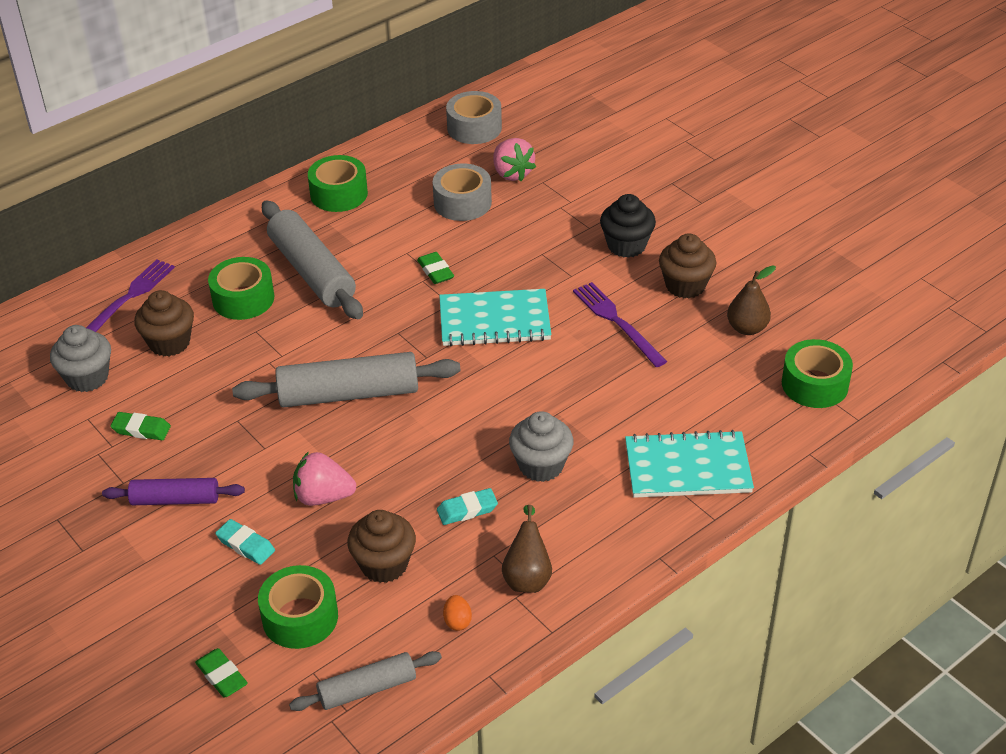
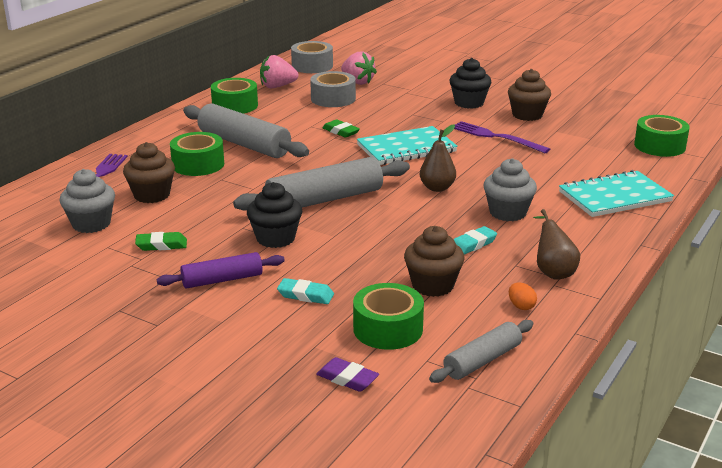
camera: 20 degrees left, 15 degrees down
(221, 676) = (347, 379): green eraser -> purple eraser
(262, 447) = (275, 238): none -> black cupcake
(323, 496) = (350, 257): pink strawberry -> pink strawberry (277, 86)
(747, 328) = (588, 128): brown pear -> brown pear (437, 188)

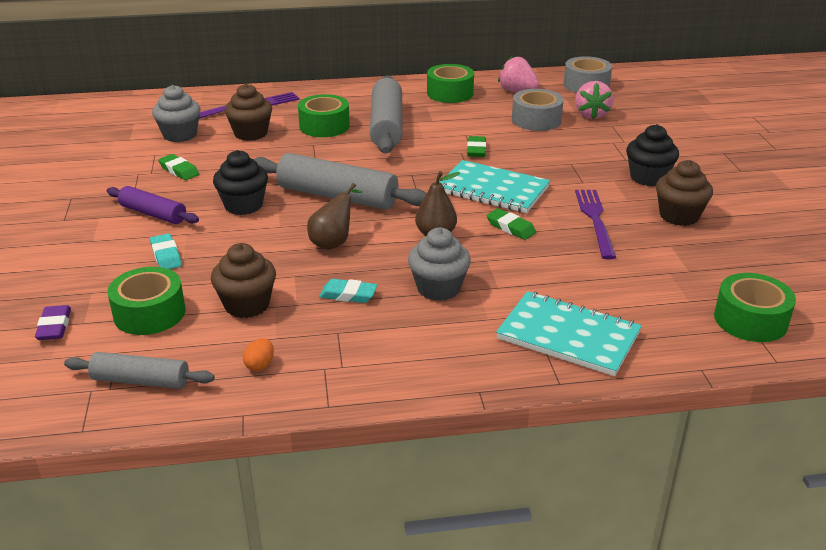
camera: 50 degrees right, 5 degrees up
(466, 163) = (510, 227): none -> green eraser
(552, 271) = (349, 358): brown pear -> brown pear (334, 242)

